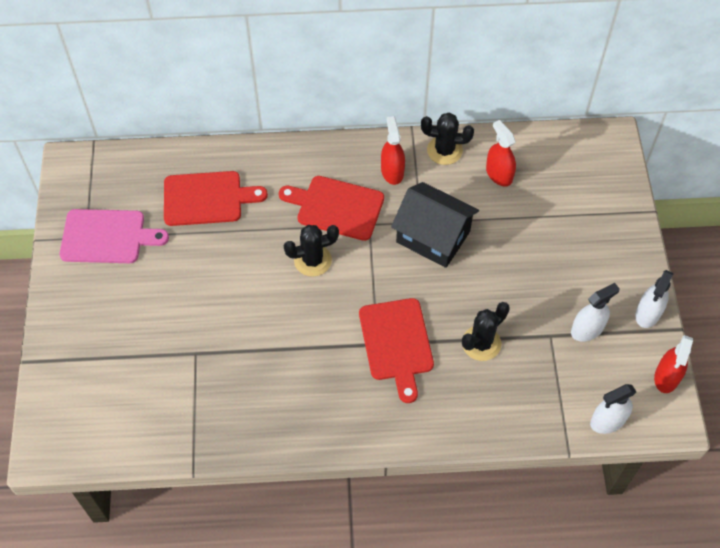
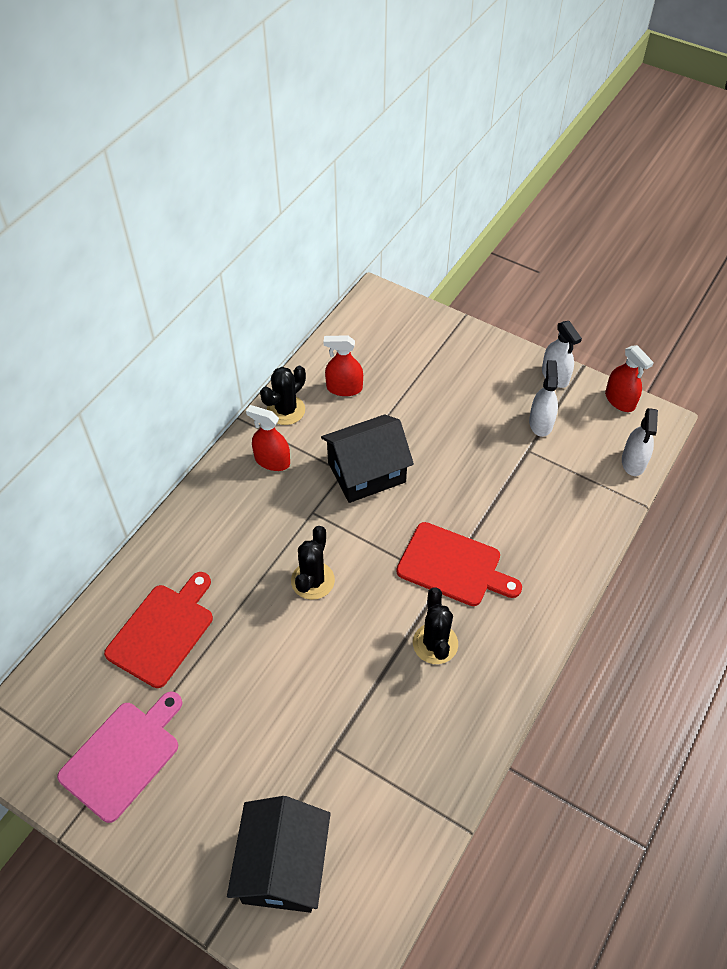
camera: 55 degrees left, 5 degrees down
(96, 373) = (283, 866): none -> black house
(336, 207) = (271, 527): red cutting board -> none
(481, 343) = (500, 503): black cactus -> black cactus (435, 643)

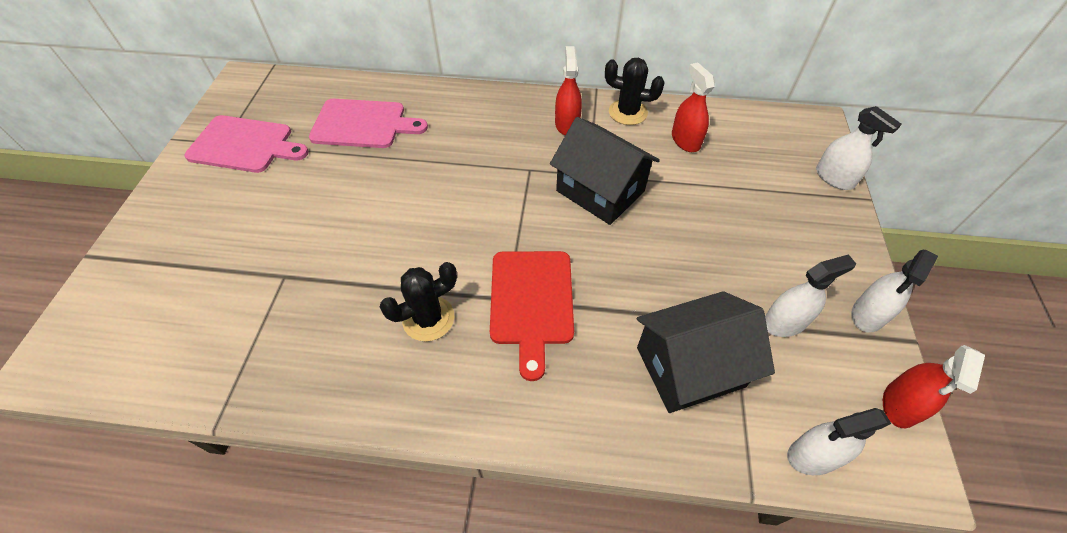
camera: 65 degrees right, 0 degrees up
(163, 631) = (363, 124): red cutting board -> pink cutting board
(283, 866) = (159, 281): black house -> black house (690, 367)
(312, 580) = (456, 196): black cactus -> none
(436, 321) = (834, 178): none -> white spray bottle

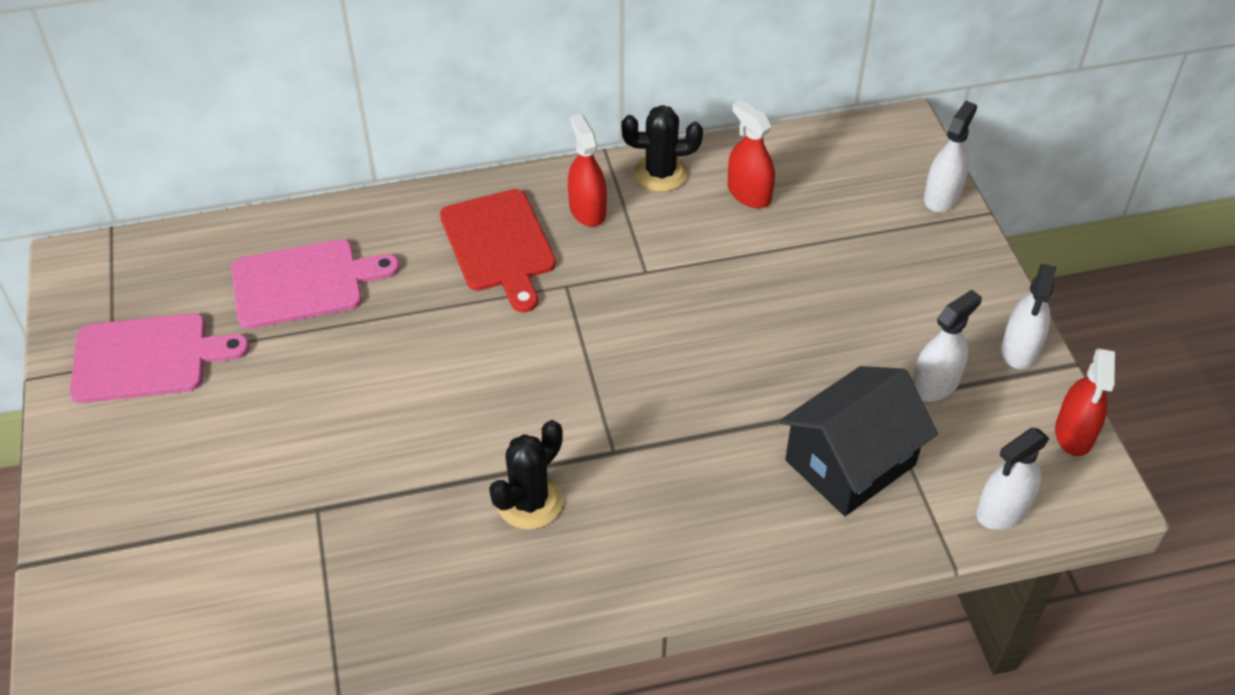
camera: 20 degrees left, 5 degrees down
(531, 302) = (644, 446): red cutting board -> red cutting board (499, 245)
(600, 191) = (668, 289): black house -> none
(834, 178) = (942, 196): white spray bottle -> white spray bottle turned 90 degrees counterclockwise

